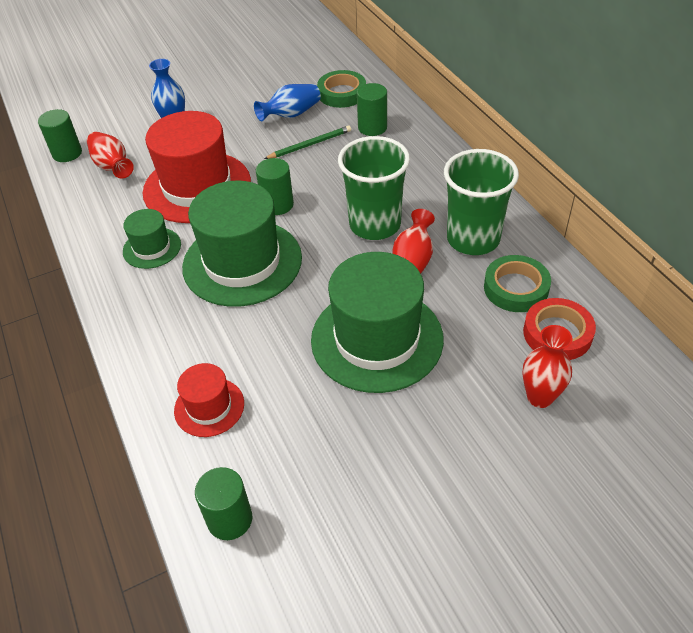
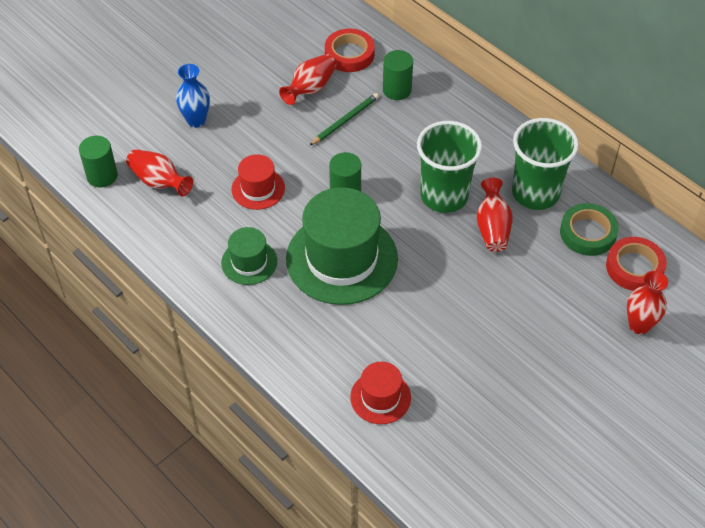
camera: 20 degrees left, 5 degrees up
(197, 187) = (258, 189): red hat -> red hat, size x0.50
(229, 519) = (442, 481): green cylinder -> none
(291, 114) = (310, 88): blue vase -> red vase
(342, 93) = (349, 54): green tape -> red tape
(377, 339) = (492, 305): green hat -> none

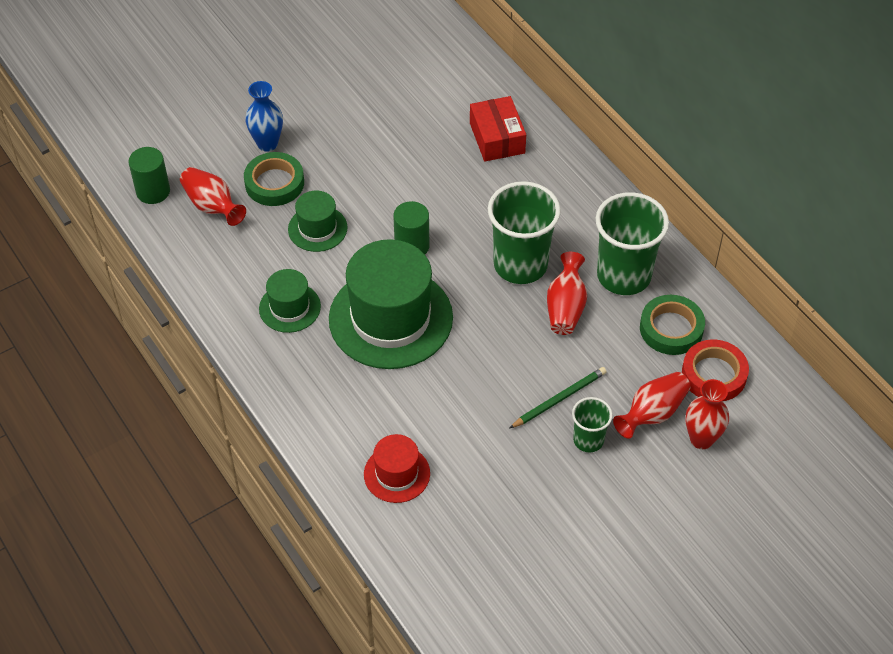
camera: 10 degrees right, 0 degrees up
(210, 154) = (274, 183): none -> green tape
(258, 189) = (317, 228): red hat -> green hat
(310, 88) = (401, 124): red vase -> red vase (652, 413)
(345, 120) = (431, 165): green pencil -> green pencil (559, 399)
(349, 54) = (453, 90): red tape -> none
(397, 90) = (497, 138): green cylinder -> red box
(542, 341) = (588, 440): none -> green cup

